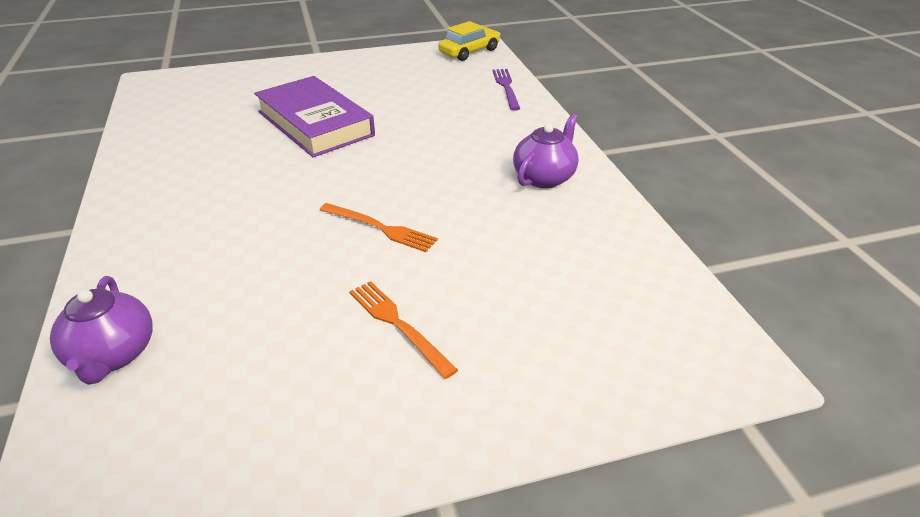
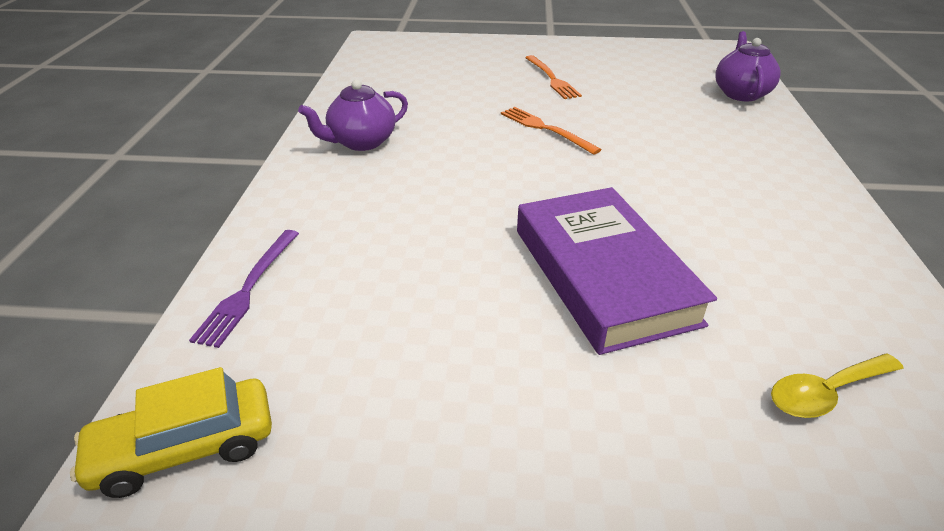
camera: 160 degrees left, 0 degrees up
(210, 100) = (826, 392): none -> yellow spoon

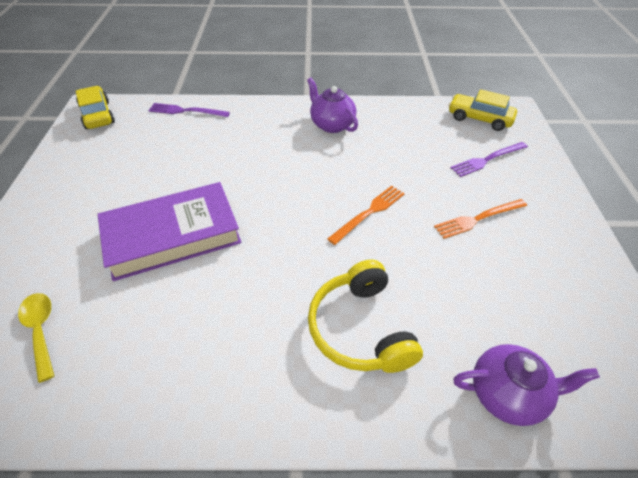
camera: 85 degrees right, 10 degrees up
(385, 57) = (479, 119): none -> yellow car
(460, 63) = (487, 159): none -> purple fork
(707, 144) = (360, 328): none -> yellow headphones

